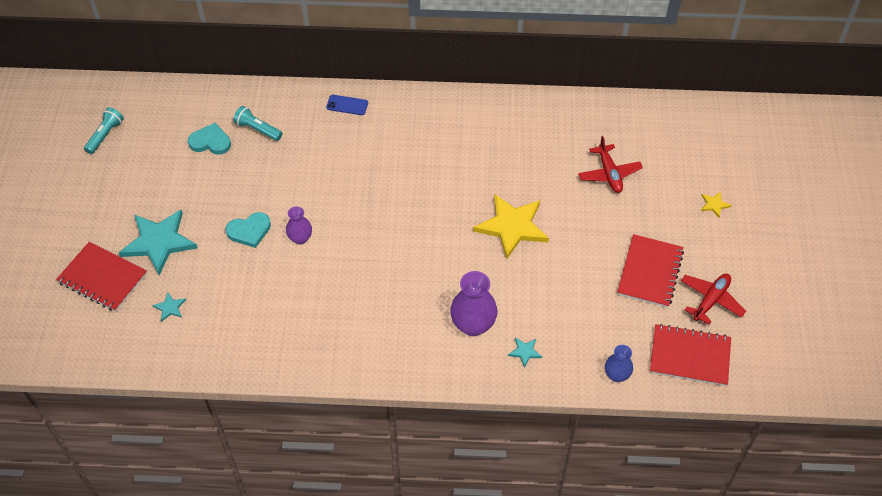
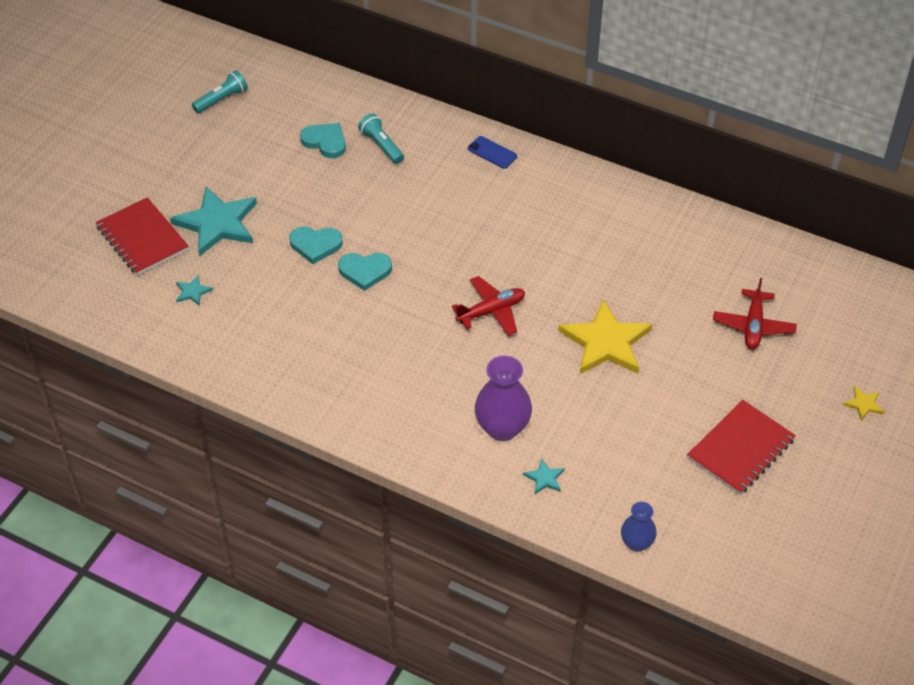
camera: 25 degrees right, 5 degrees down
(300, 238) = (365, 271): purple vase -> turquoise heart
(689, 356) = (736, 557): red notebook -> none
(711, 300) = (797, 506): red plane -> red plane (491, 311)

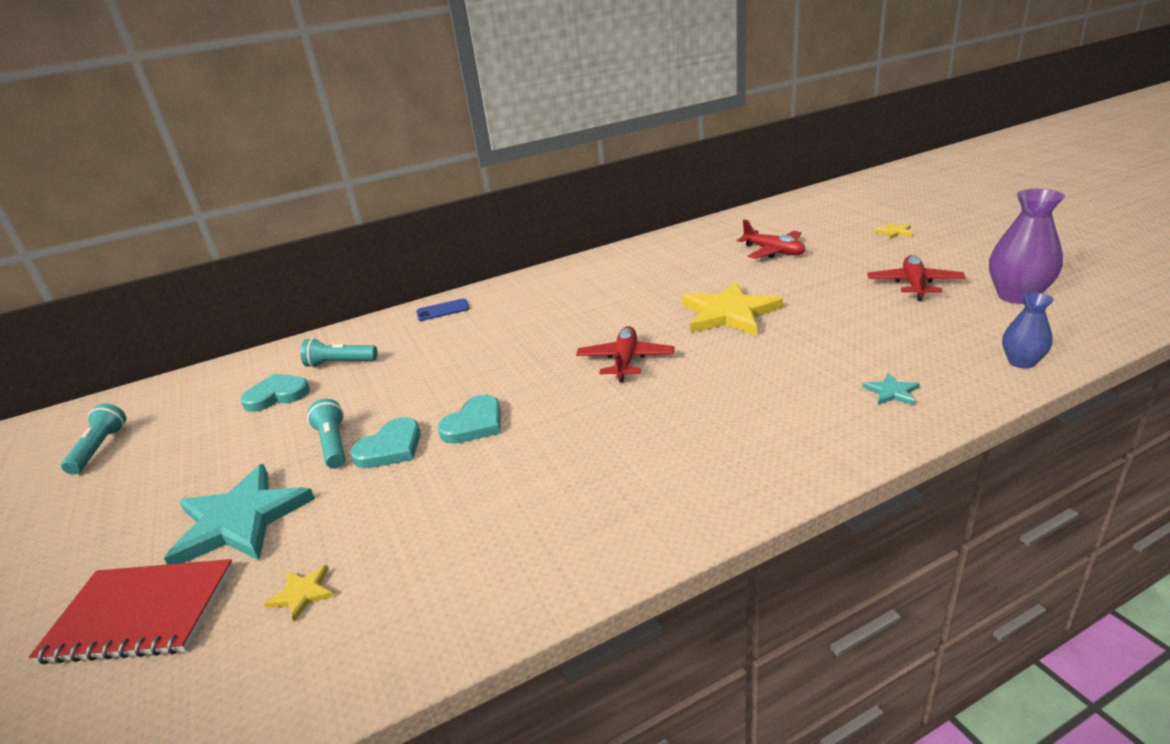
camera: 50 degrees left, 20 degrees down
(192, 291) = (302, 594): turquoise star -> yellow star
(300, 214) = (333, 444): none -> turquoise flashlight
(502, 428) = (795, 399): purple vase -> purple vase (1017, 296)
(740, 449) = (914, 285): red notebook -> red plane

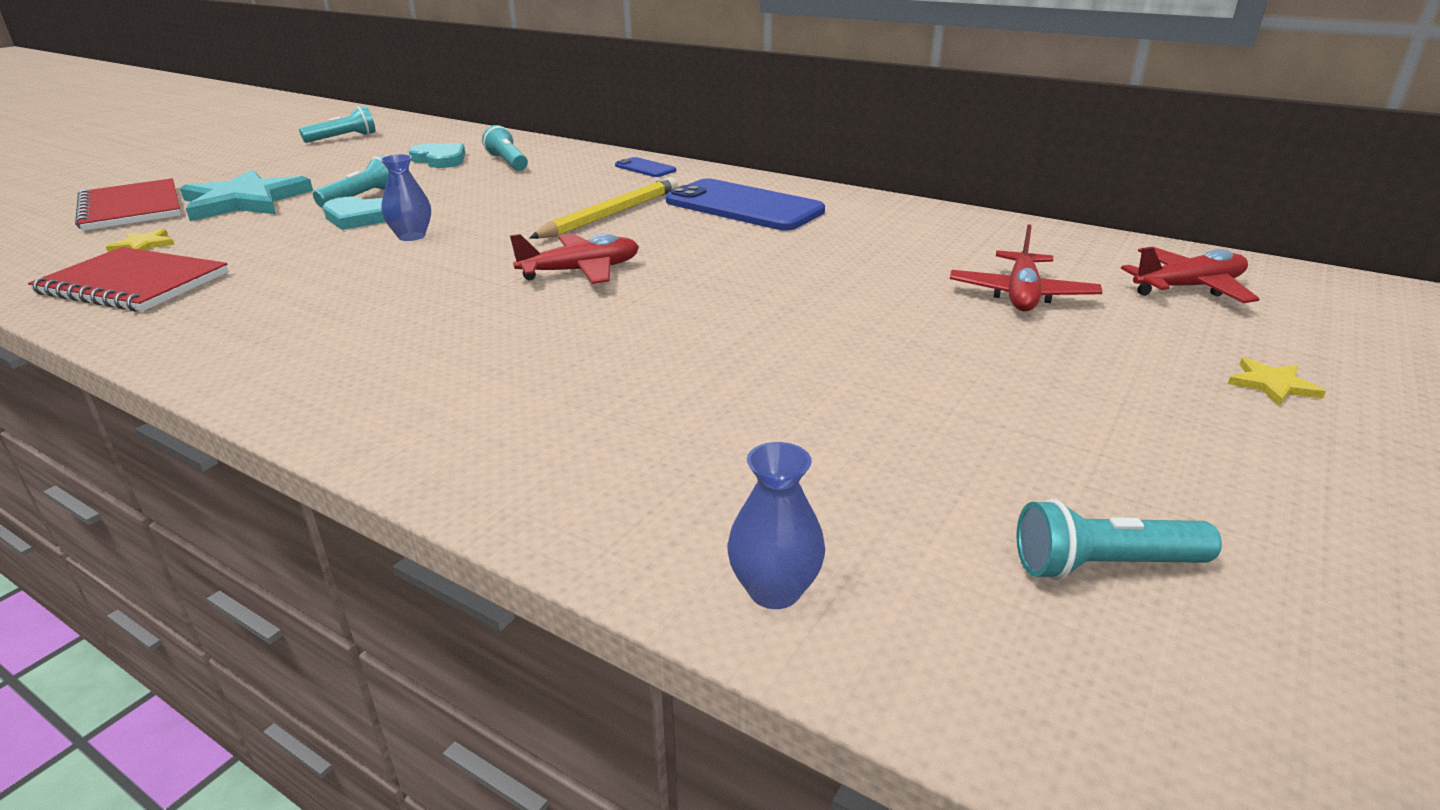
camera: 55 degrees right, 0 degrees up
(423, 593) = (133, 283): none -> red notebook
(474, 424) = (411, 236): turquoise heart -> blue vase
(527, 336) = (611, 214): none -> yellow pencil
(569, 291) = (743, 206): none -> blue phone
(729, 313) = (761, 303): yellow star -> none
(891, 392) = (584, 461): turquoise star -> none
(914, 285) = (1027, 435): red plane -> red plane (1188, 287)
(1017, 296) = (1104, 565): purple vase -> turquoise flashlight

